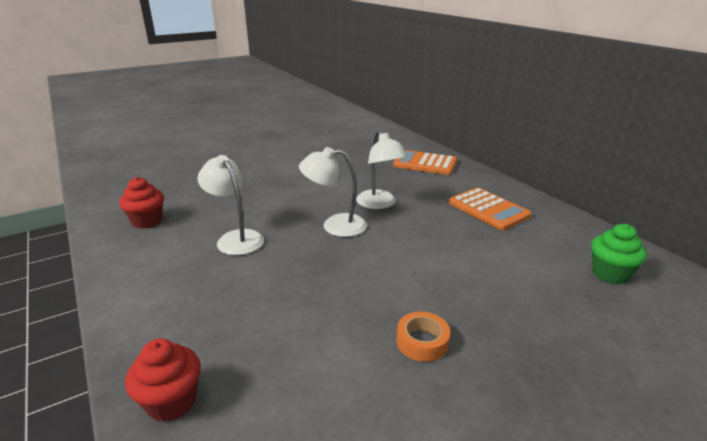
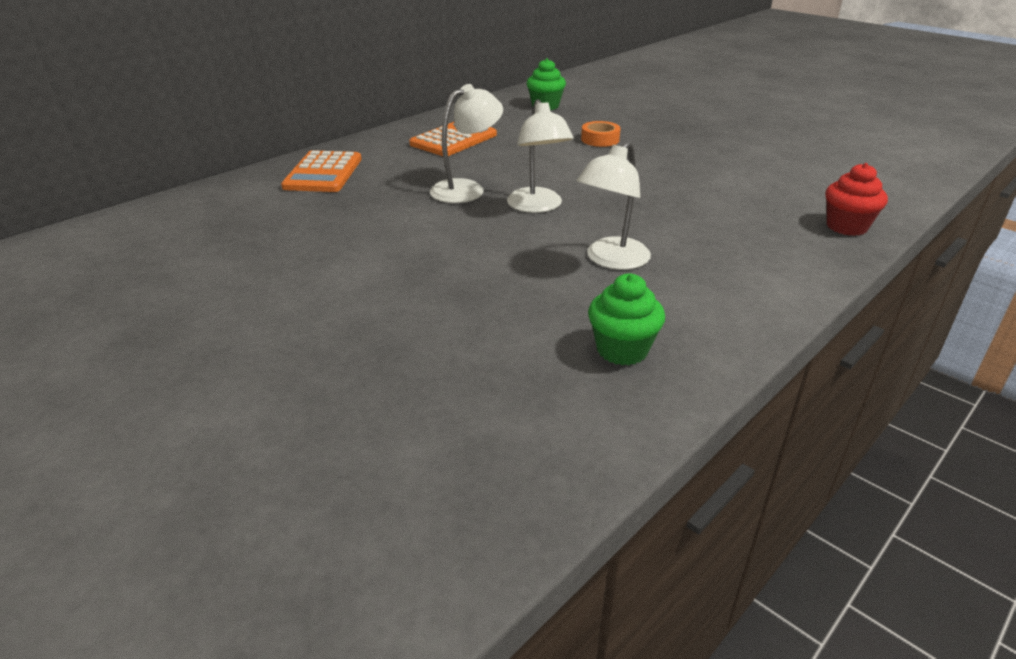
camera: 105 degrees left, 5 degrees up
(147, 221) = (622, 350): red cupcake -> green cupcake
(422, 342) = (686, 156): orange tape -> orange tape (600, 139)

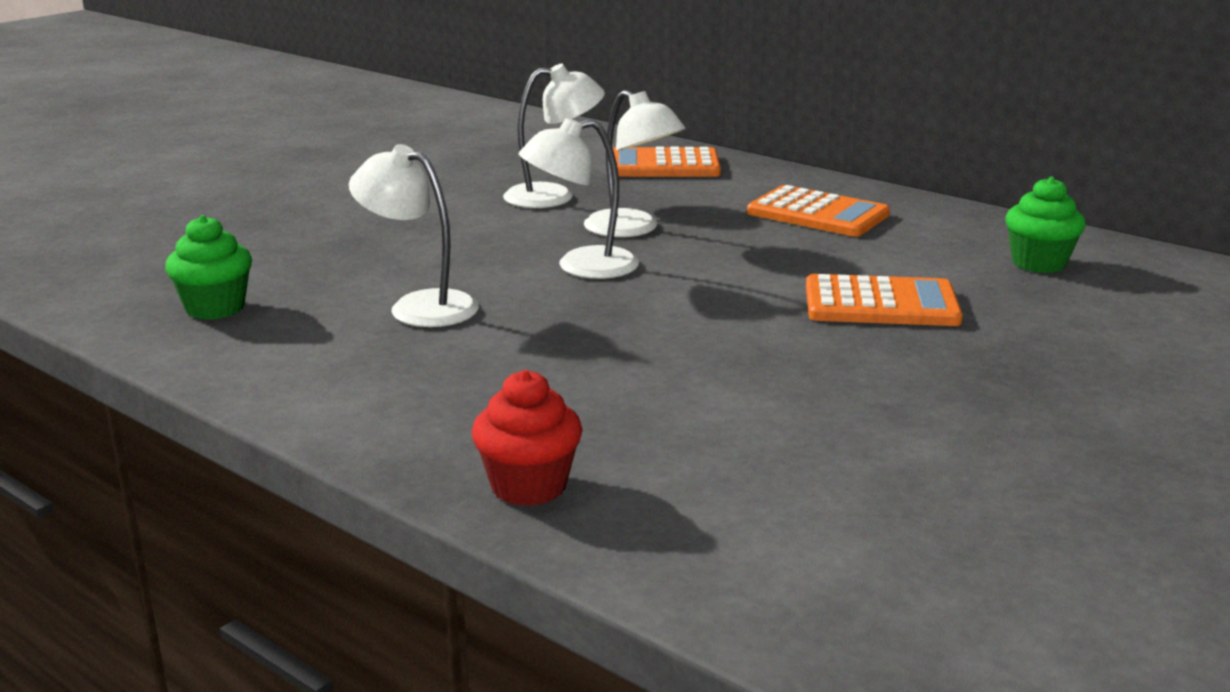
camera: 85 degrees right, 10 degrees down
(379, 212) = (553, 196): none -> white lamp
(600, 139) = (881, 304): orange tape -> orange calculator

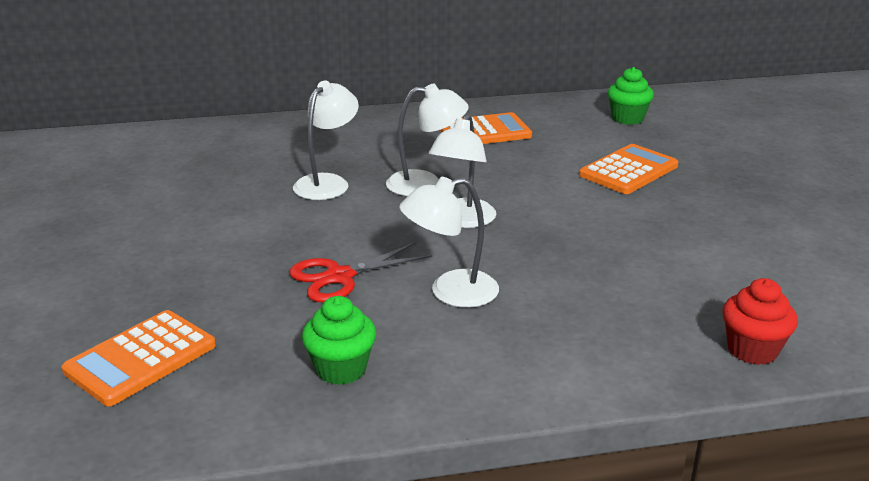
camera: 50 degrees left, 5 degrees up
(377, 257) = (339, 277): none -> red scissors
(663, 165) = (333, 134): orange calculator -> orange calculator (141, 358)

